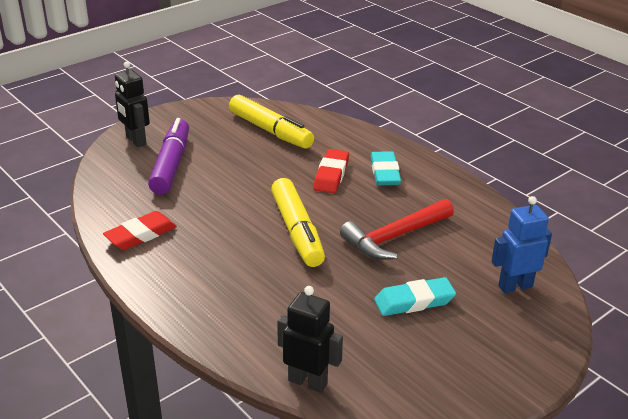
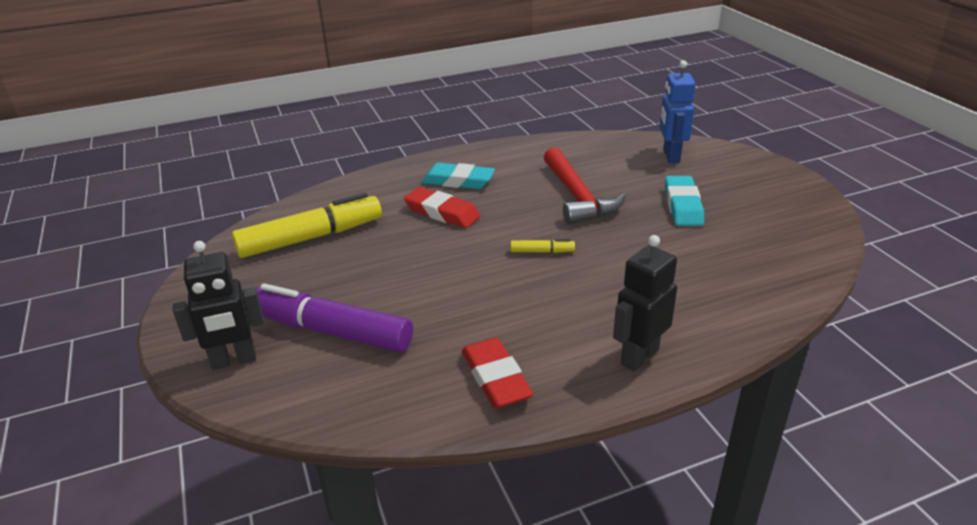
camera: 70 degrees left, 0 degrees up
(297, 231) = (542, 251): yellow marker -> yellow marker, size x0.42
(308, 381) = (798, 284): black robot -> black robot (639, 357)

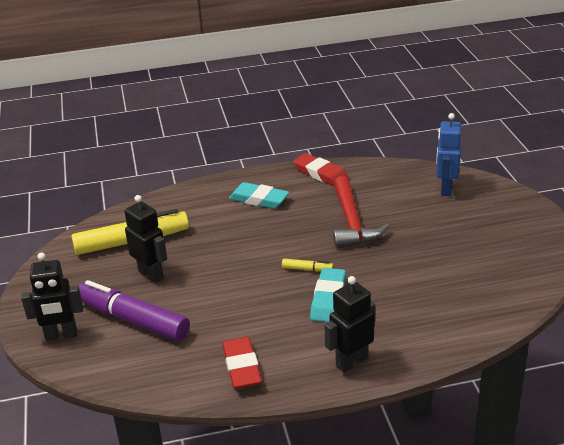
camera: 10 degrees right, 0 degrees up
(344, 273) = (151, 274): none -> black robot
(442, 212) = (238, 228): red eraser -> red eraser (321, 174)
(683, 205) = (436, 237): turquoise eraser -> turquoise eraser (328, 299)

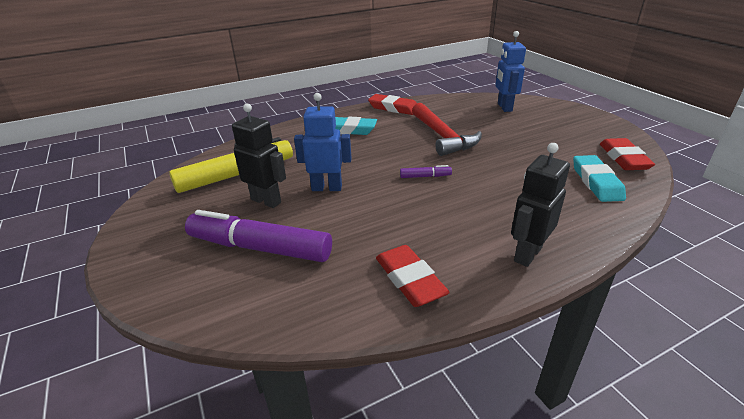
camera: 15 degrees left, 0 degrees up
(61, 335) = (173, 278): black robot -> none
(209, 268) = (327, 188): none -> blue robot
(307, 269) = (425, 176): yellow marker -> purple marker
(328, 299) = (462, 198): turquoise eraser -> turquoise eraser (596, 182)
(523, 277) = (623, 158): none -> red eraser

